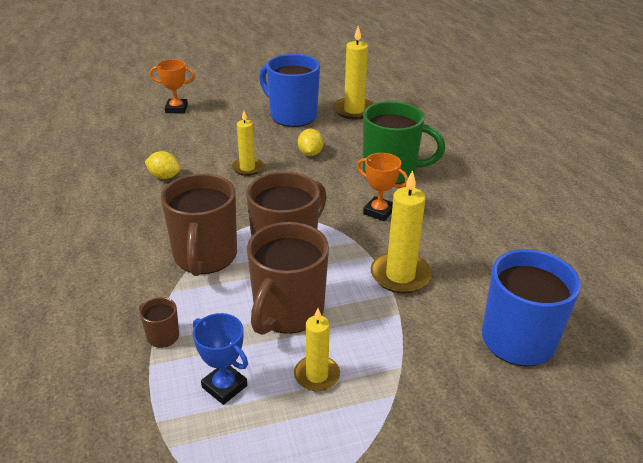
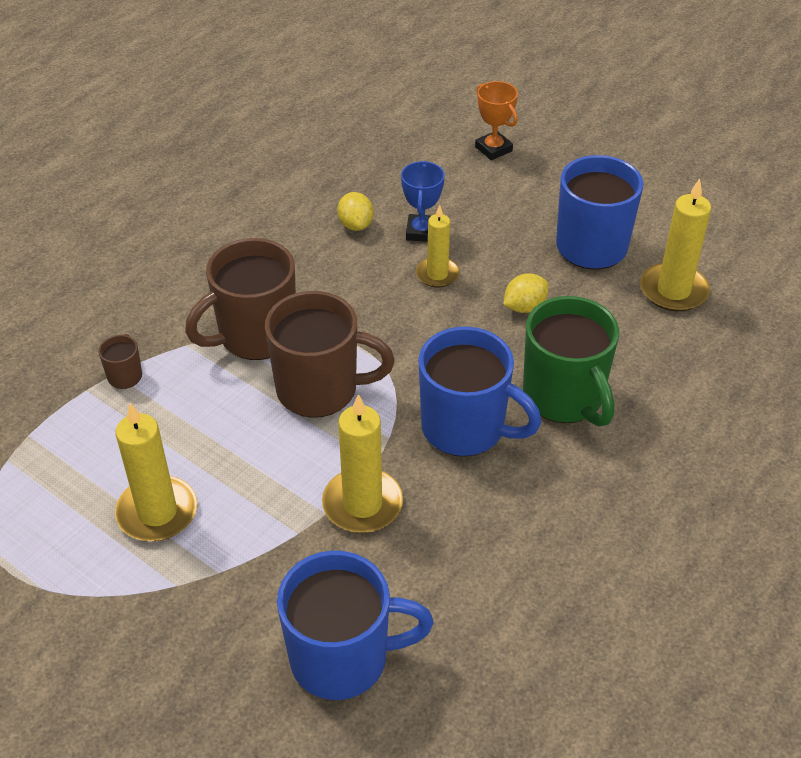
camera: 55 degrees right, 10 degrees up
(224, 386) = (96, 455): blue trophy -> blue trophy (421, 232)
(287, 312) = (226, 443): brown mug -> none
(317, 375) = (157, 512): yellow candle -> yellow candle, size x1.56
(379, 212) = (465, 428): orange trophy -> blue mug

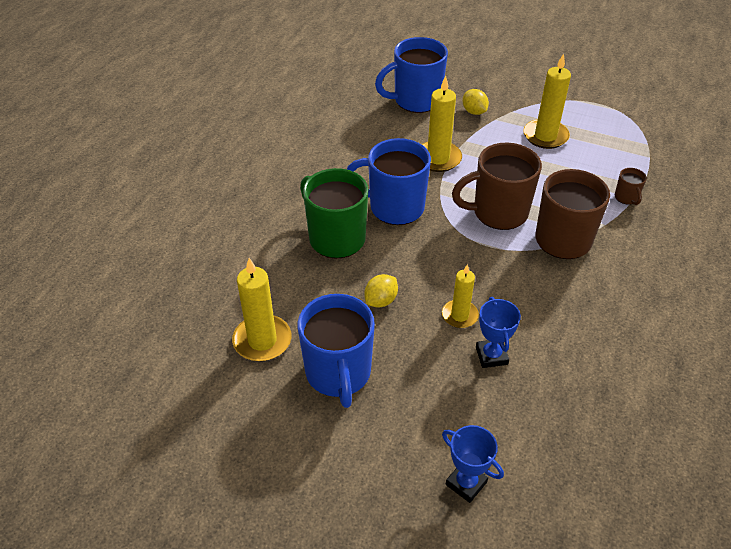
camera: 165 degrees right, 0 degrees up
(355, 225) = (551, 350): yellow lemon -> yellow lemon (474, 112)
(493, 149) = (466, 483): orange trophy -> blue trophy

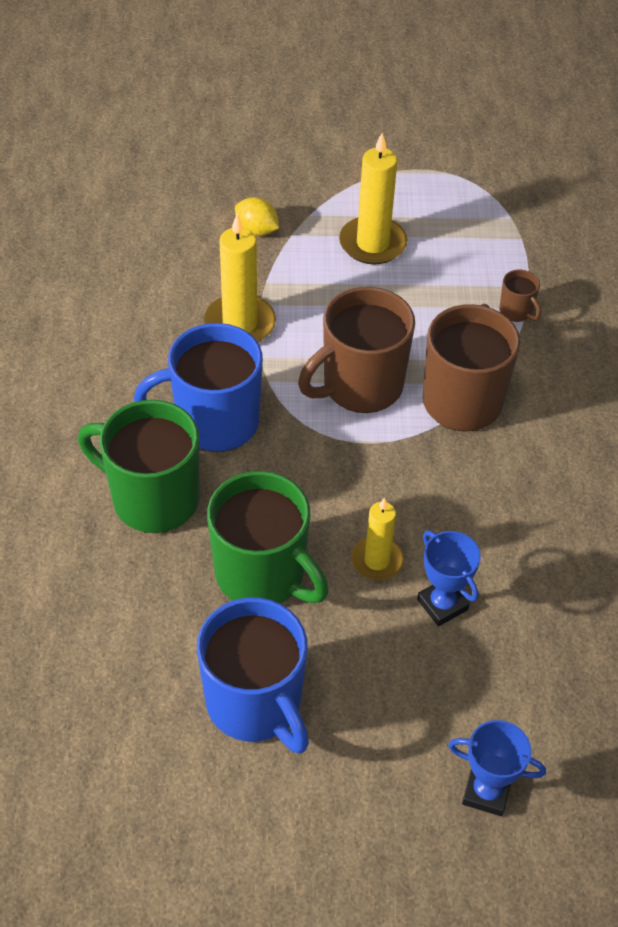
camera: 25 degrees left, 5 degrees up
(262, 340) = (126, 694): yellow candle -> none
(381, 300) = (262, 575): yellow lemon -> green mug
(416, 100) = (163, 234): blue mug -> none

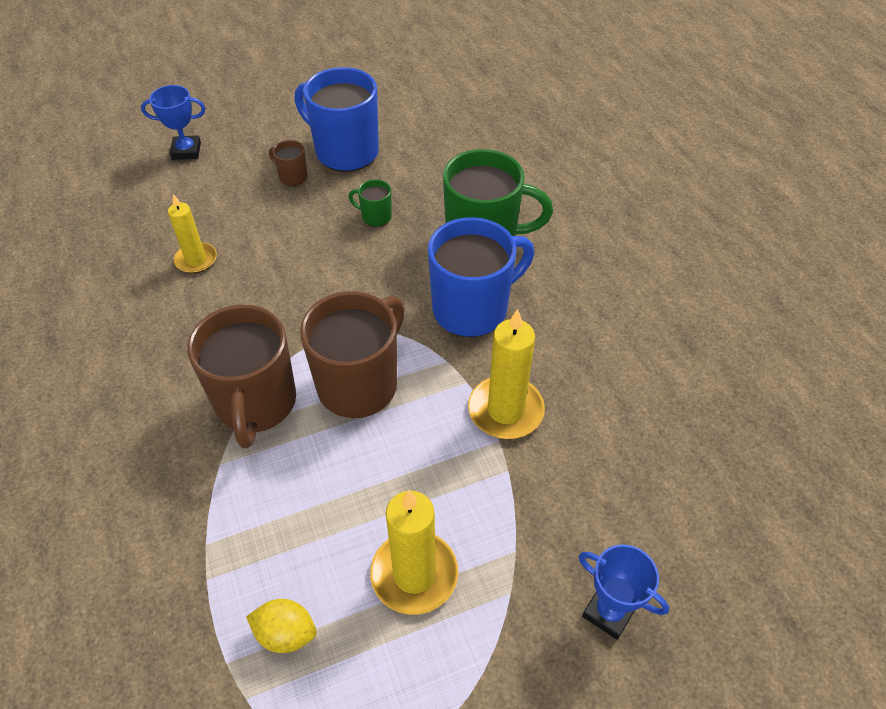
camera: 160 degrees right, 0 degrees up
(256, 230) = (558, 541): yellow lemon -> yellow lemon (286, 634)
(262, 575) = (375, 217): green mug -> green mug, size x0.44
(377, 560) = (294, 249): yellow candle -> yellow candle (196, 260)
(442, 604) = (236, 236): blue trophy -> blue trophy (609, 612)
(516, 311) = (216, 534): brown mug -> brown mug (292, 176)

